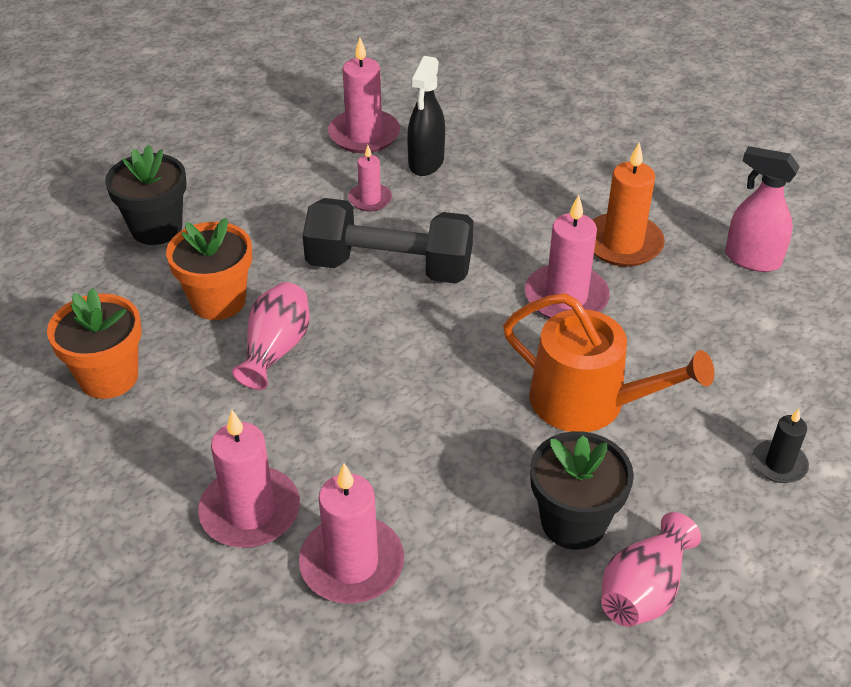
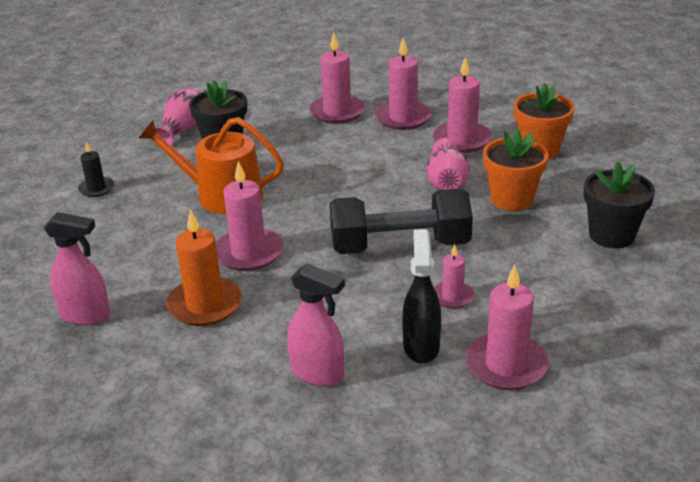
camera: 165 degrees right, 10 degrees down
(197, 428) = (462, 140): none -> pink candle
(526, 160) = (318, 373): none -> pink spray bottle

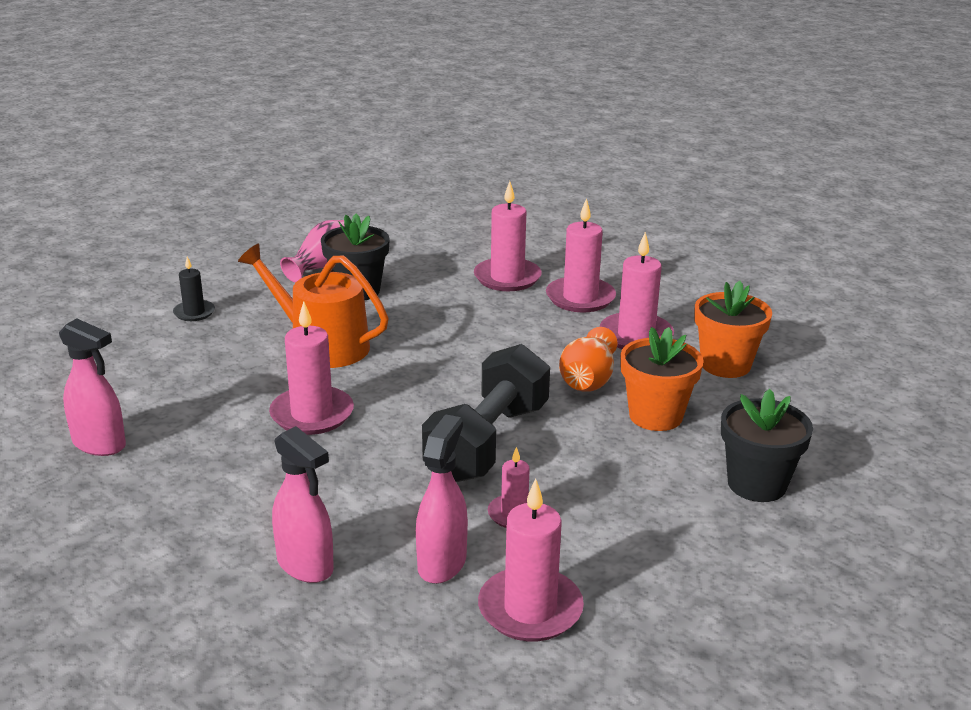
camera: 15 degrees right, 5 degrees down
(205, 305) = (229, 461): orange candle -> none
(400, 246) = (488, 442): black dumbbell -> black dumbbell turned 75 degrees counterclockwise
(421, 346) = (442, 563): black spray bottle -> pink spray bottle
(446, 182) = (588, 380): pink vase -> orange vase

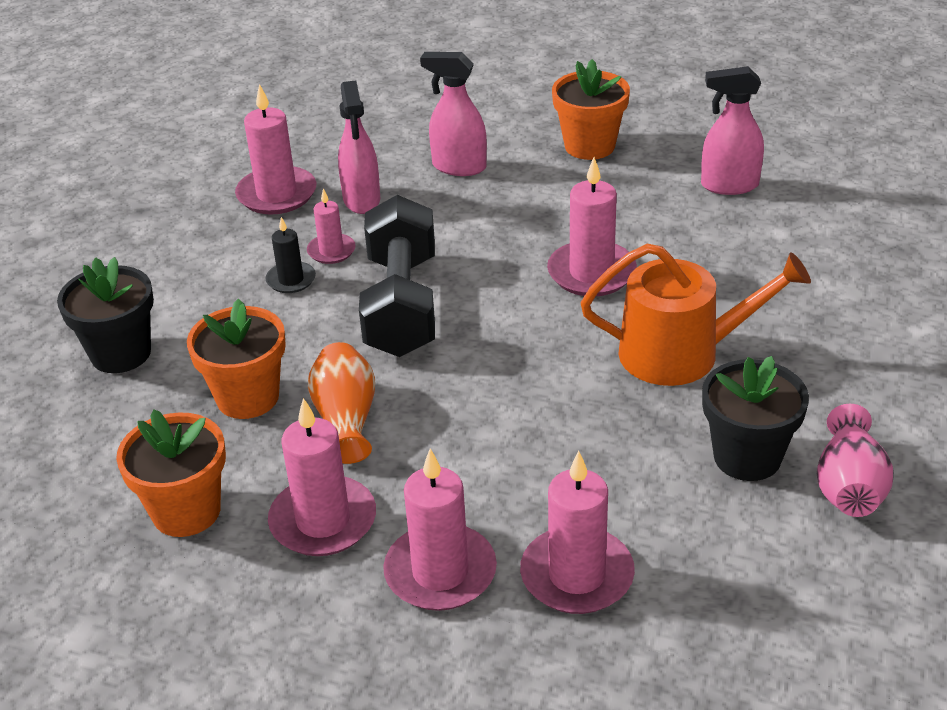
camera: 155 degrees right, 10 degrees up
(149, 536) = (589, 146): none -> orange flower pot
(194, 313) = (879, 342): black candle -> black candle (291, 280)

